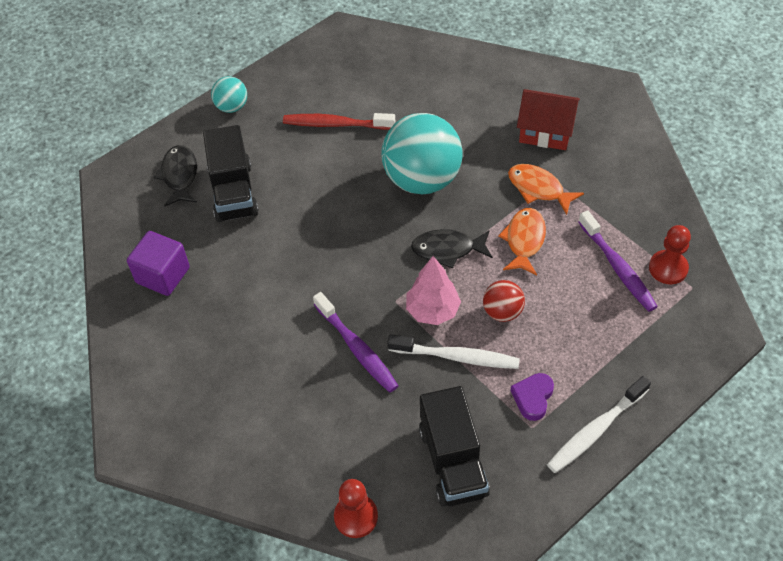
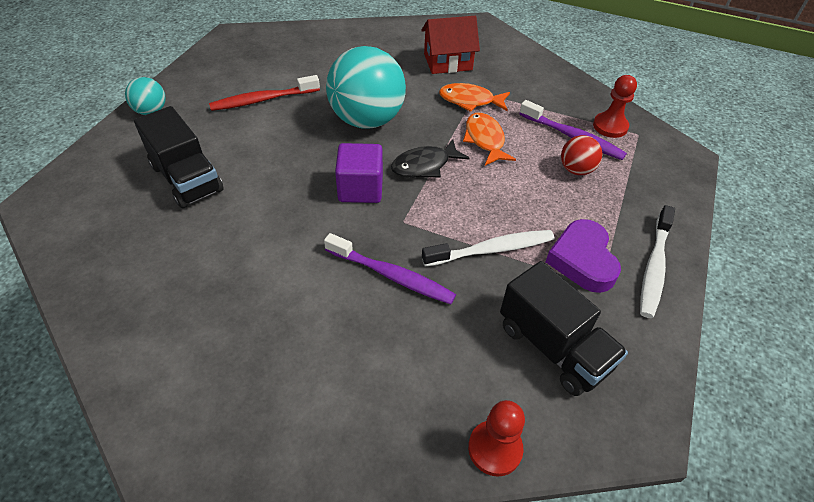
camera: 30 degrees left, 5 degrees down
(163, 275) = (140, 277): purple cube -> purple cube (360, 189)
(179, 176) = (119, 180): black fish -> none
(432, 310) = (443, 218): pink tree -> none
(502, 312) = (505, 199): red ball -> red ball (576, 170)
(533, 398) = (582, 260): purple heart -> purple heart, size x1.58

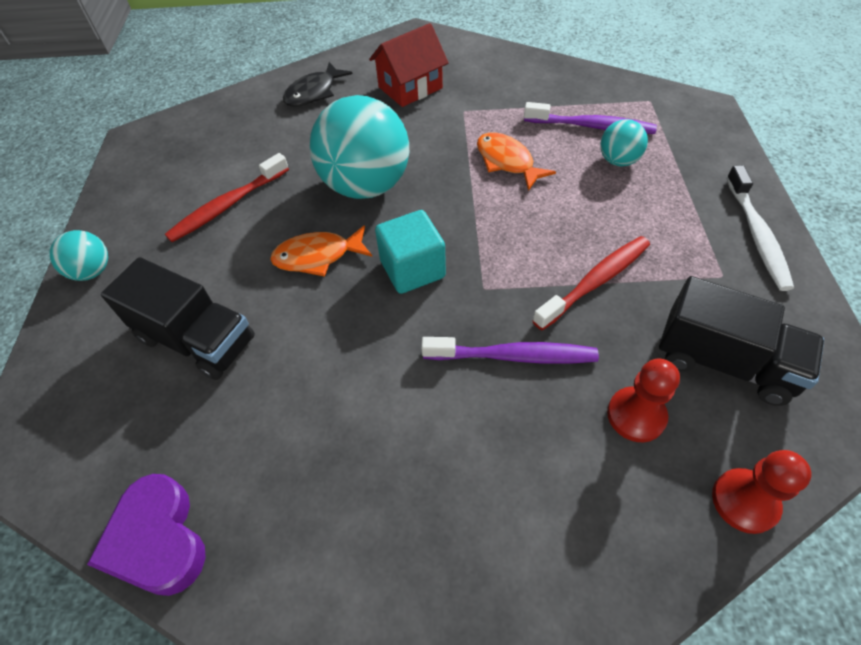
camera: 20 degrees left, 5 degrees up
(360, 189) = (412, 269): purple cube -> turquoise cube
(424, 165) = (464, 215): black fish -> black fish (314, 92)
(470, 101) = (463, 123): orange fish -> orange fish (318, 256)
(492, 250) = (595, 282): white toothbrush -> red toothbrush
(576, 170) = (618, 161): red ball -> turquoise ball
(582, 260) = (688, 255): purple heart -> purple heart (157, 540)
(610, 126) = (619, 102): red pawn -> red pawn (636, 415)

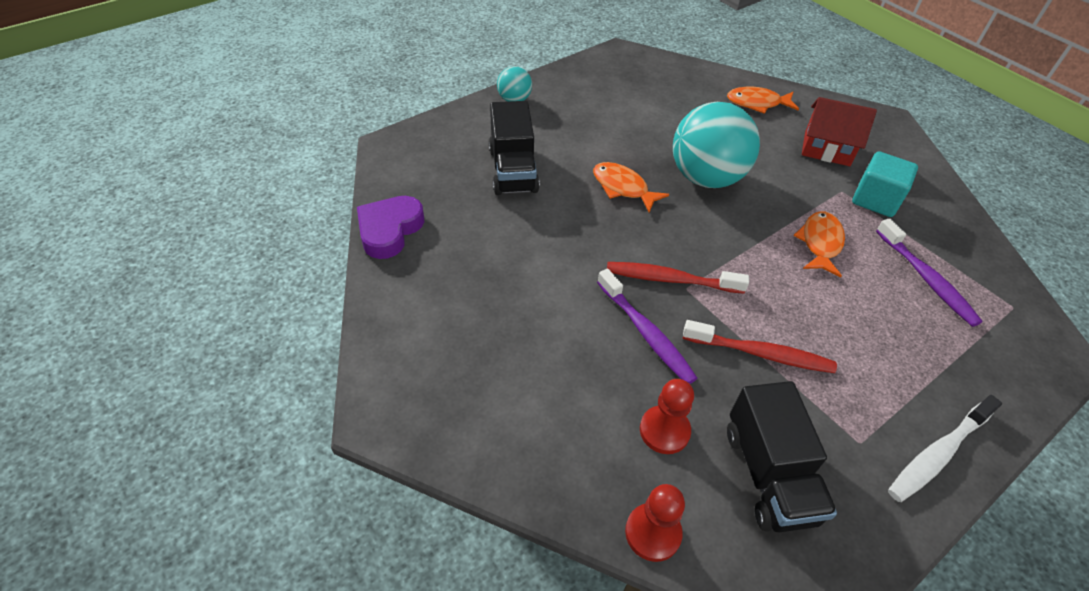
camera: 50 degrees right, 5 degrees down
(227, 205) = (616, 123): red toothbrush -> red toothbrush (670, 279)
(314, 92) = (757, 103): black fish -> orange fish
(412, 269) = (662, 241): turquoise cube -> turquoise cube (875, 200)
(618, 161) = (908, 314): turquoise ball -> none

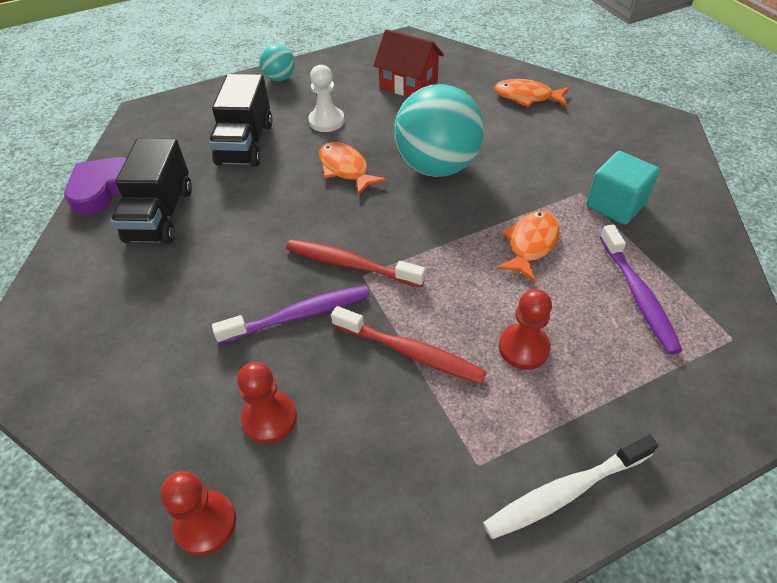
camera: 15 degrees right, 0 degrees up
(582, 141) = (326, 121): none -> white pawn
(646, 333) = (299, 315): purple toothbrush -> purple toothbrush turned 90 degrees counterclockwise
(769, 474) = (359, 482): black truck -> black truck (160, 215)
(827, 149) = (583, 148): red house -> red house (408, 84)
(854, 337) = (523, 348): none -> red pawn

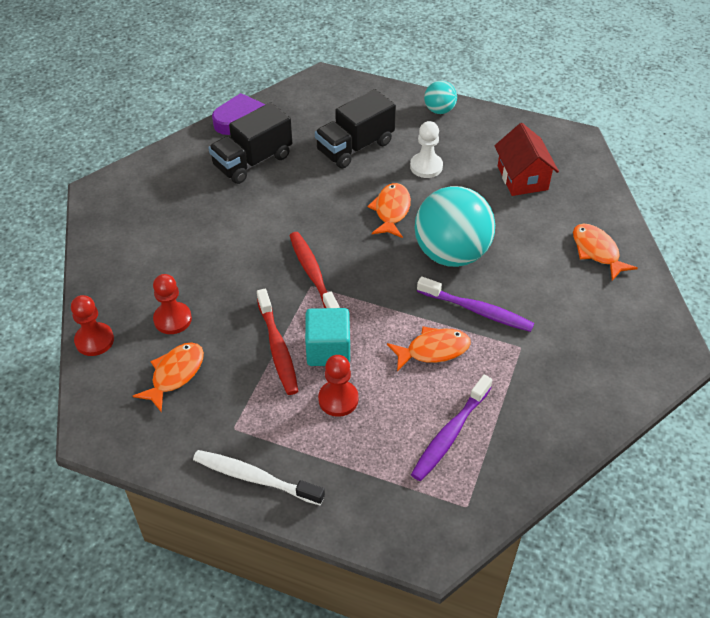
camera: 45 degrees right, 0 degrees up
(299, 315) = (249, 280): purple toothbrush -> purple toothbrush (477, 310)
(348, 470) = (175, 374): none -> orange fish
(615, 205) = (530, 374): turquoise cube -> turquoise cube (328, 350)

